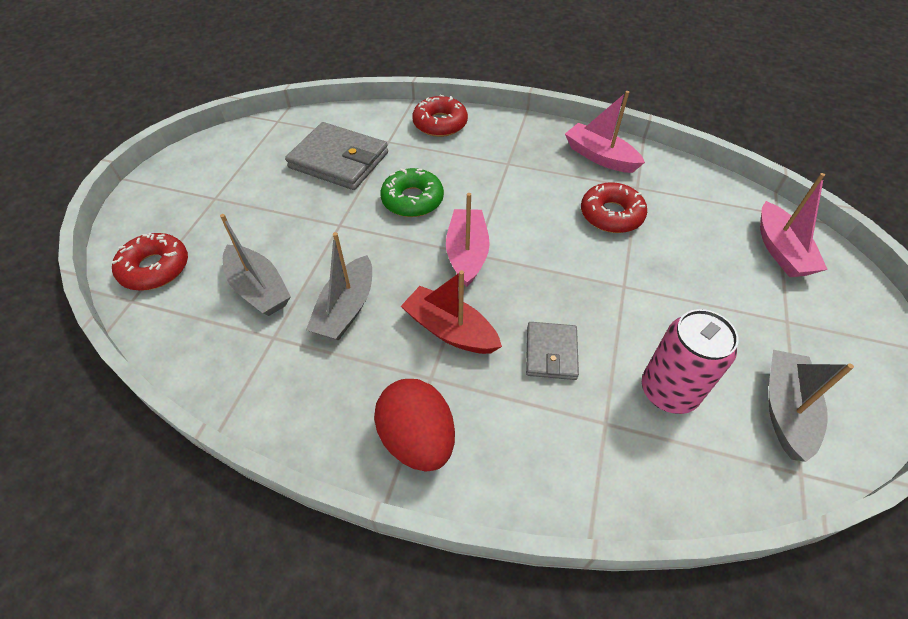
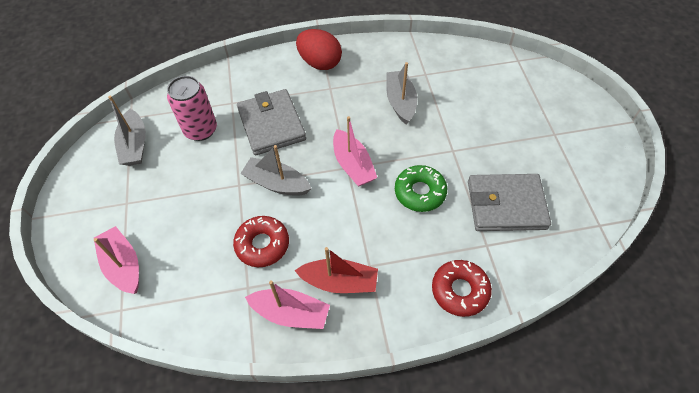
camera: 155 degrees right, 5 degrees up
(155, 268) = (529, 79): red donut -> none
(259, 289) = (458, 92): grey boat -> grey boat (277, 183)
(450, 330) = (334, 114): red boat -> red boat (339, 282)
(551, 353) = (271, 124): grey wallet -> grey wallet, size x1.77

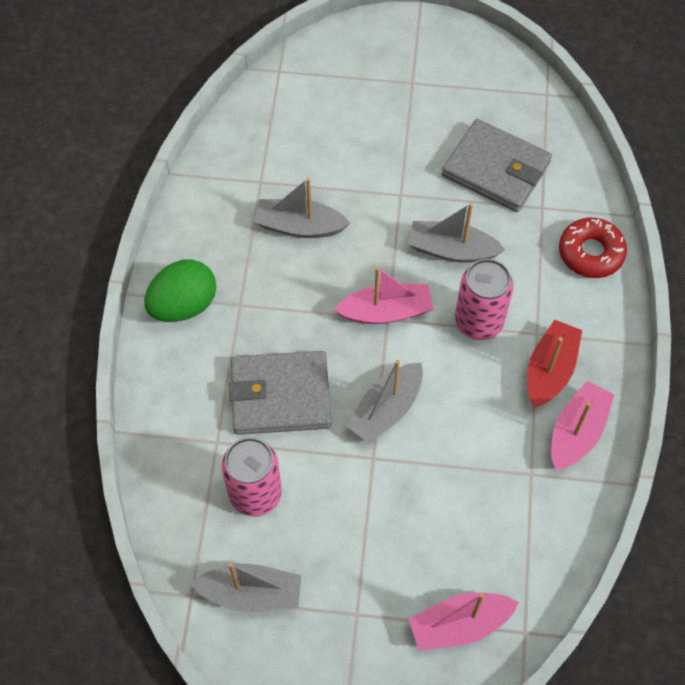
camera: 75 degrees left, 5 degrees up
(262, 244) = (475, 445): red donut -> none
(320, 63) = (184, 305): red egg -> green egg
(365, 223) = (478, 321): none -> pink can
(420, 192) = (451, 250): green donut -> grey boat
(506, 205) = (496, 169): grey wallet -> grey wallet turned 75 degrees counterclockwise

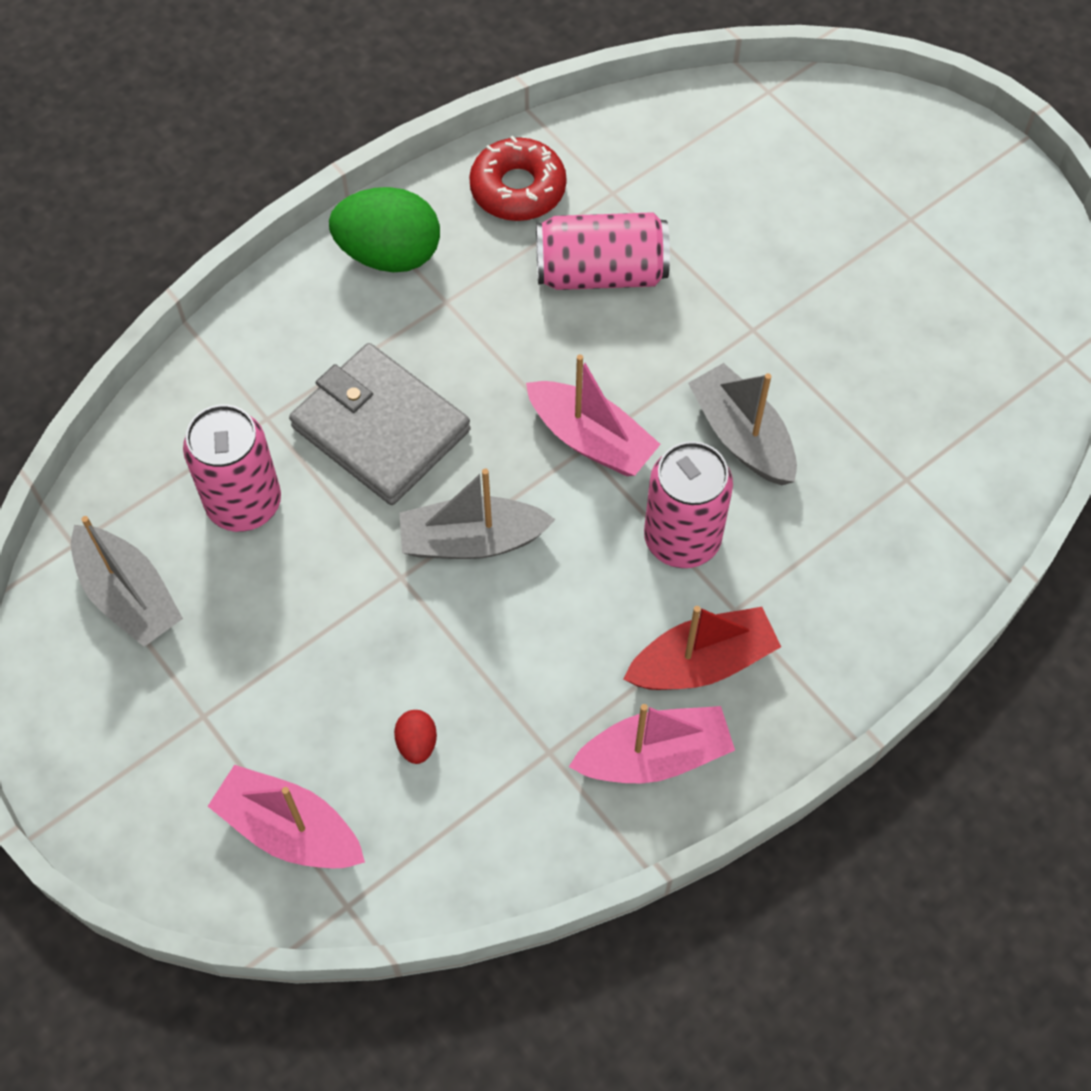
camera: 45 degrees right, 0 degrees up
(299, 226) = (601, 272): grey boat -> pink can
(470, 528) = (417, 743): none -> red egg
(496, 169) = (899, 391): grey wallet -> none
(590, 253) = (907, 578): red donut -> red donut (518, 189)

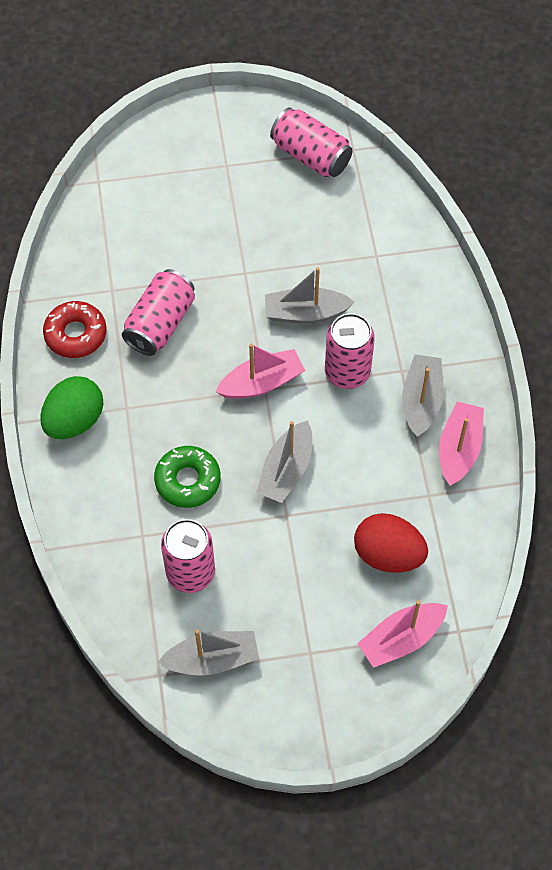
camera: 60 degrees left, 0 degrees up
(381, 428) = (187, 480): grey wallet -> green donut
(417, 743) = (388, 554): red egg -> red egg, size x2.26
(702, 662) = (421, 400): red boat -> grey boat
(1010, 310) = (311, 155): none -> pink can

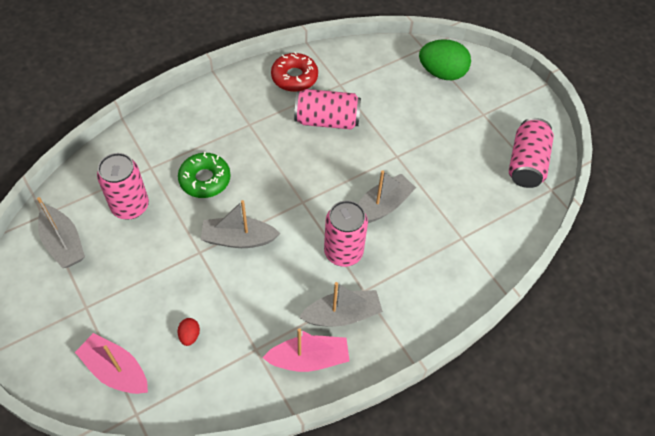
camera: 65 degrees right, 5 degrees down
(74, 420) = (226, 99): green egg -> green egg (442, 73)
(262, 382) = (307, 198): pink boat -> none
(305, 313) = (382, 206): grey boat -> grey boat turned 75 degrees clockwise
(388, 554) = (189, 335): red egg -> red egg, size x0.44

